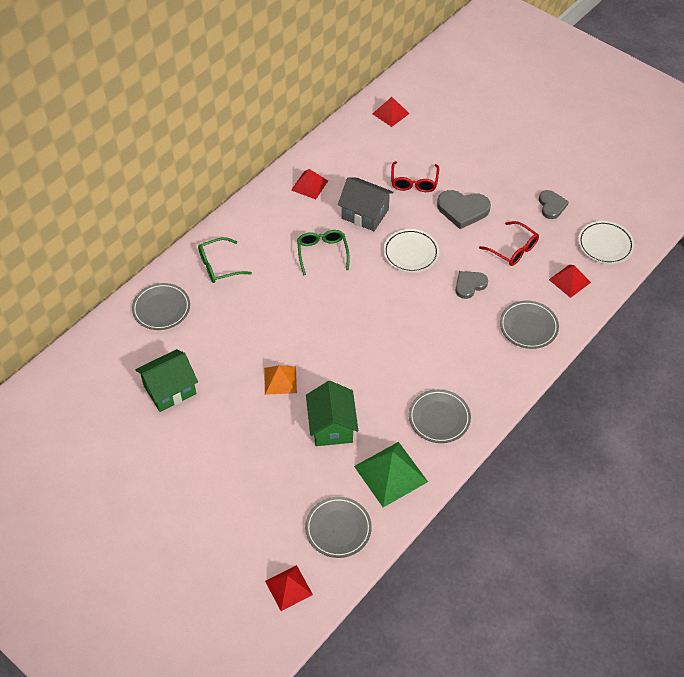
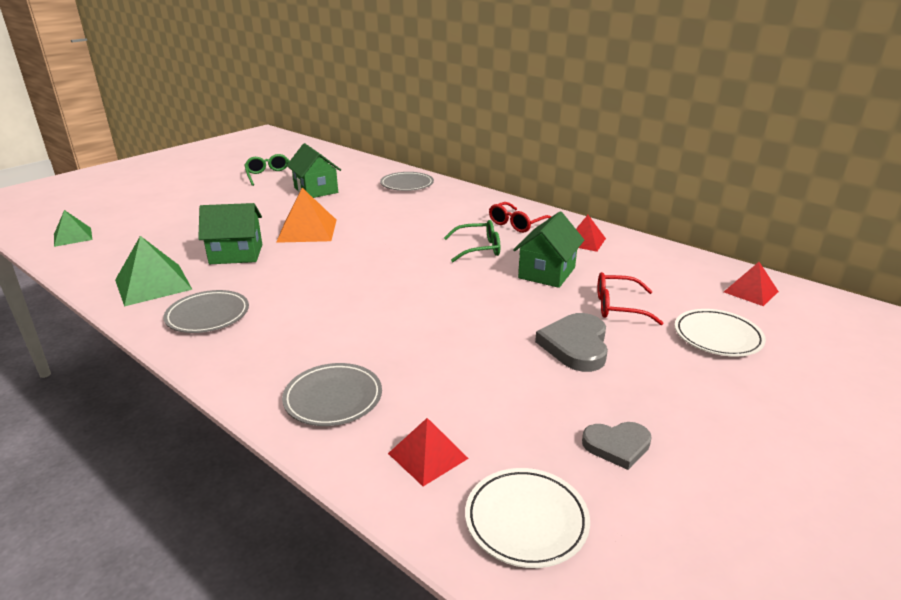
camera: 90 degrees right, 25 degrees down
(219, 266) = (458, 203): green glasses -> green glasses (270, 176)
(280, 380) = (307, 230): orange pyramid -> orange pyramid, size x1.60
(288, 587) = (73, 236): red pyramid -> green pyramid
(338, 529) = (111, 257): grey plate -> none
(365, 214) = (547, 273): grey house -> green house
(411, 253) = (483, 302): white plate -> white plate (717, 337)
(469, 285) = (424, 346): grey heart -> none
(513, 249) = (500, 391): red glasses -> red glasses (517, 224)

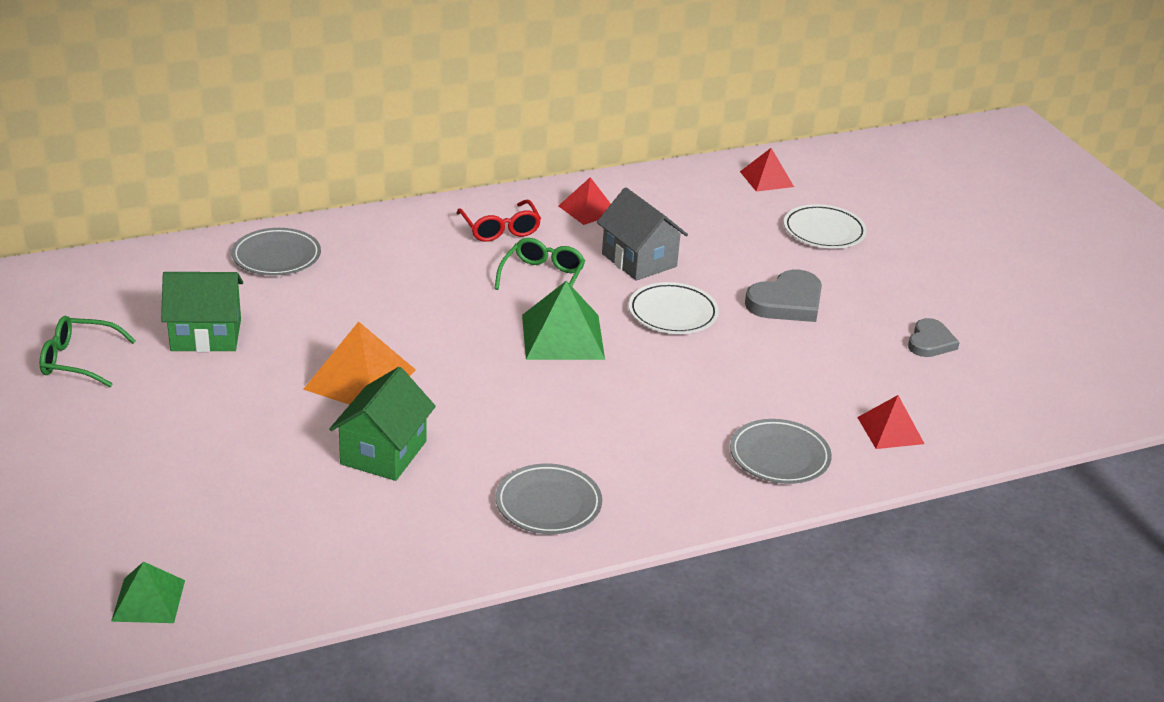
camera: 65 degrees left, 5 degrees up
(153, 284) = (418, 536): green pyramid -> green pyramid (562, 337)
(526, 520) = (983, 411): white plate -> white plate (672, 313)
(547, 273) = (639, 260): green house -> grey house
(576, 345) = (787, 302): grey heart -> grey heart turned 75 degrees counterclockwise
(619, 307) = (739, 252): red glasses -> none

